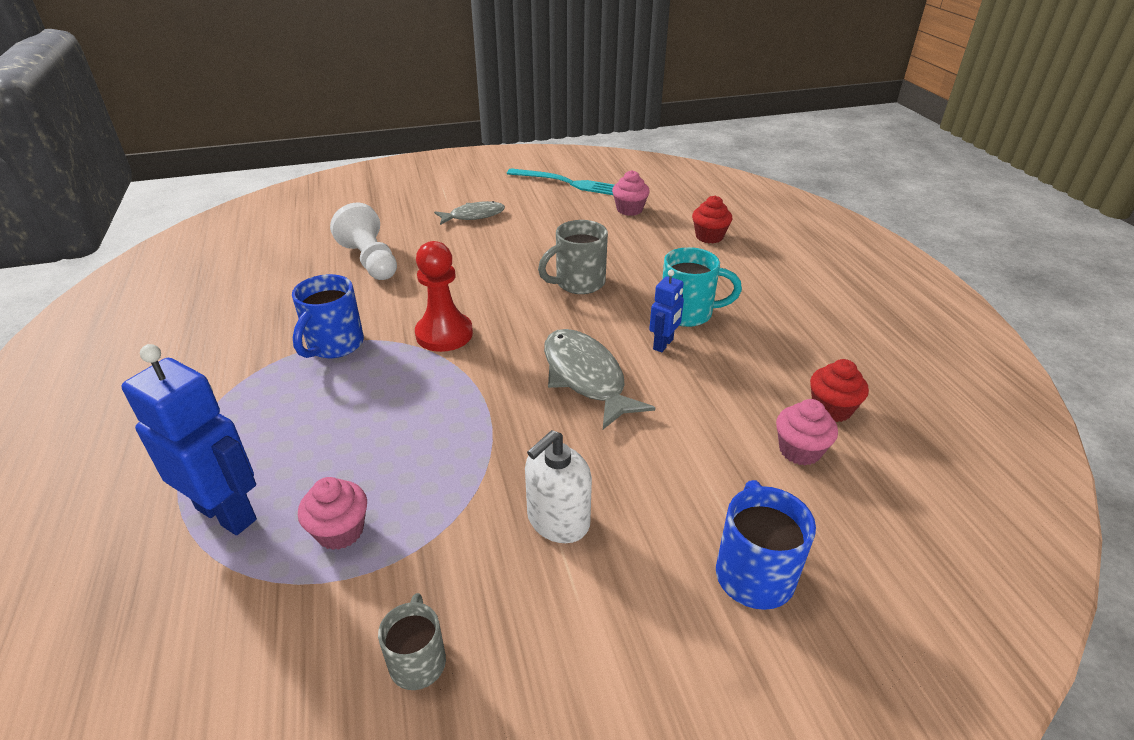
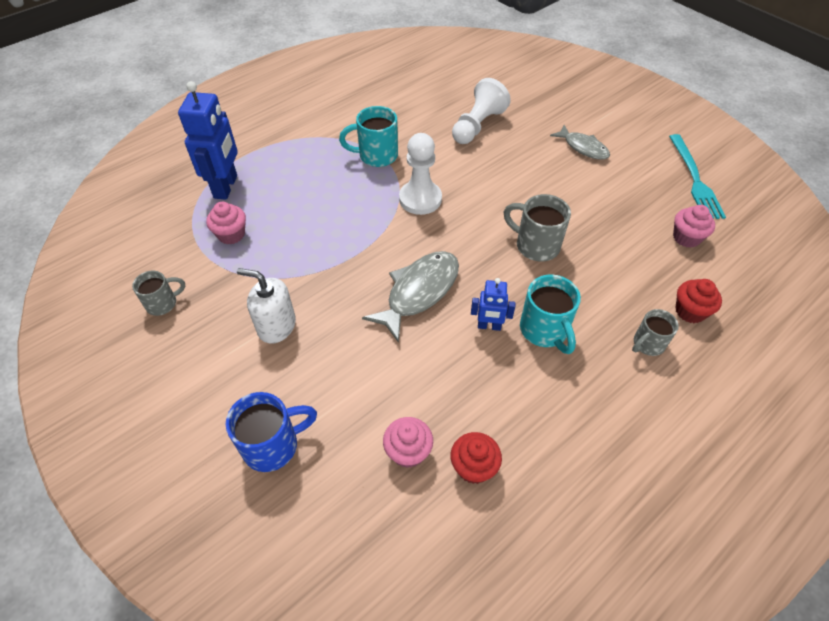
camera: 65 degrees right, 15 degrees up
(334, 345) = (376, 156): blue mug -> turquoise mug
(444, 334) = (420, 199): red pawn -> white pawn
(732, 267) = (647, 344): none -> grey mug

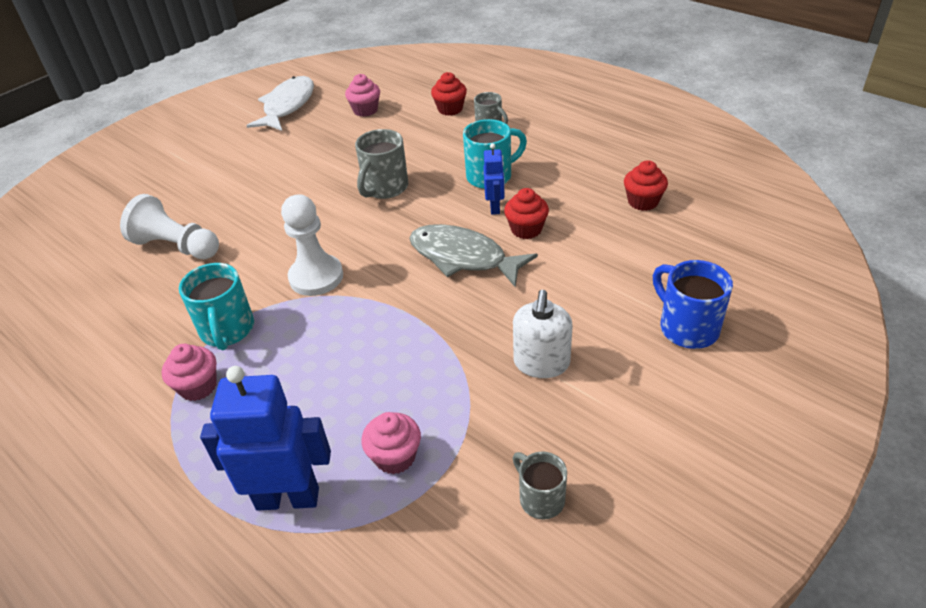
camera: 95 degrees left, 10 degrees down
(408, 451) = (647, 238): pink cupcake -> pink cupcake (198, 386)
(448, 346) = (526, 229): none -> red cupcake
(583, 147) = (232, 167): grey fish -> none
(694, 179) = (287, 106): turquoise fork -> white fish

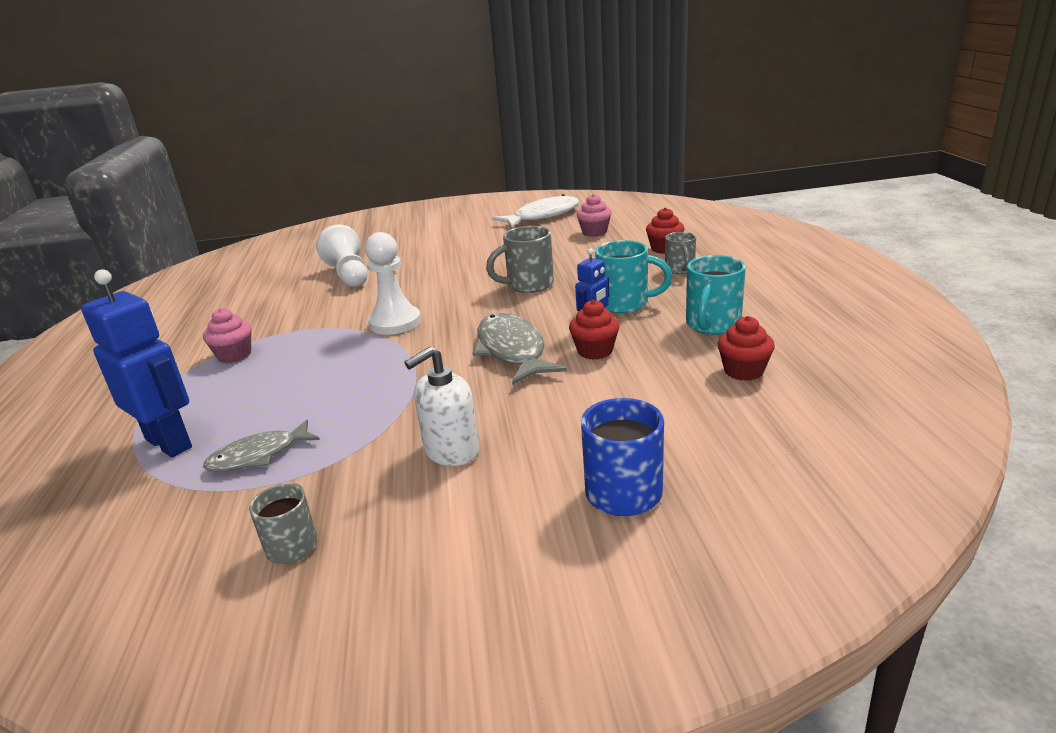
camera: 40 degrees right, 15 degrees down
(227, 331) = (298, 332): turquoise mug -> turquoise mug (712, 325)
(395, 457) = (258, 456): pink cupcake -> grey fish

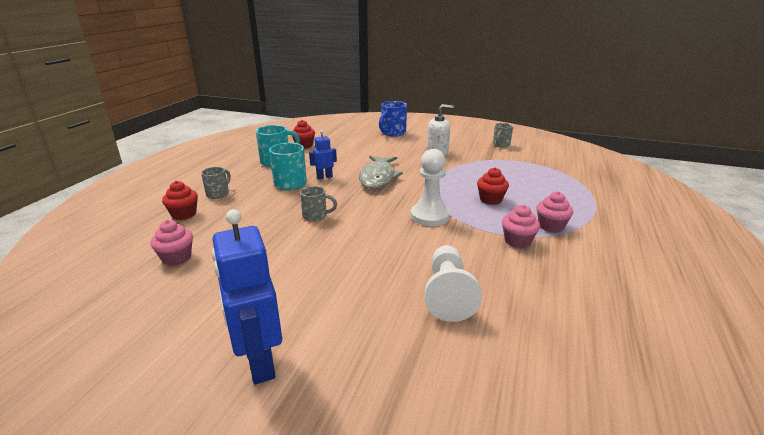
camera: 155 degrees left, 0 degrees up
(169, 443) = (567, 184): blue robot -> blue robot (259, 363)
(258, 456) = (518, 169): grey fish -> none
(282, 327) = (517, 241): none -> pink cupcake
(528, 285) = (316, 216): grey mug -> grey mug, size x0.64
(543, 216) = (151, 321): white fish -> none
(595, 351) = (342, 167): red cupcake -> red cupcake (490, 199)

